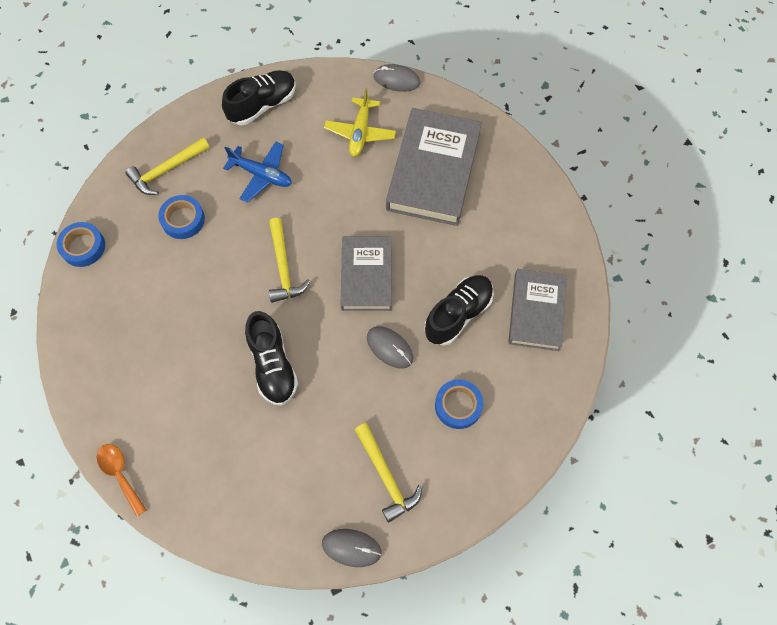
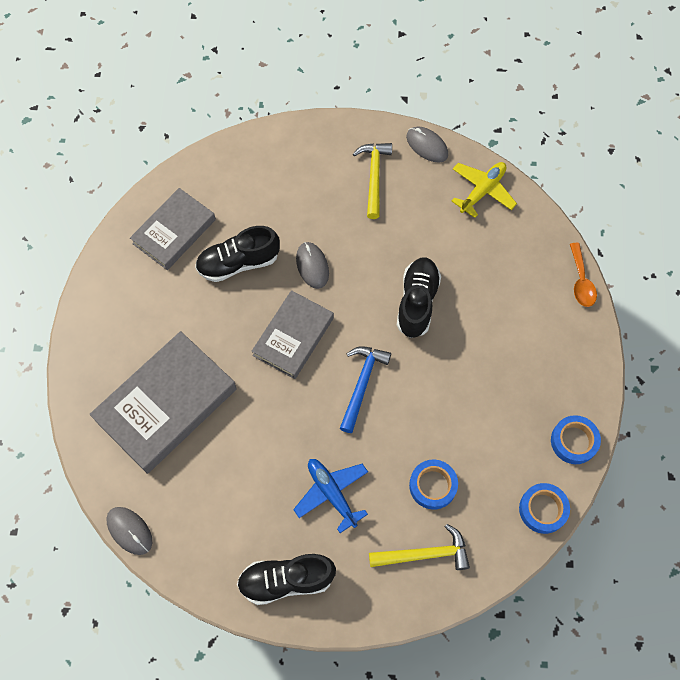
camera: 150 degrees left, 0 degrees up
(283, 267) = (362, 384): yellow hammer -> blue hammer
(360, 132) = (207, 487): yellow plane -> yellow plane (482, 191)
(458, 405) = (287, 196): blue tape -> blue tape (574, 441)

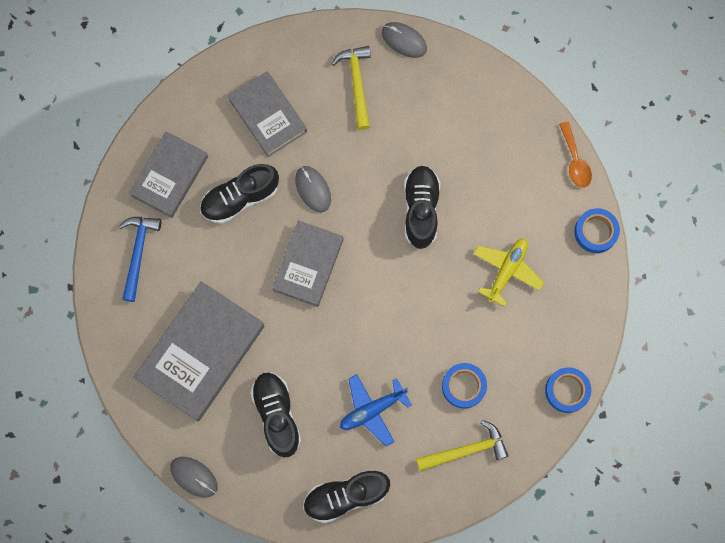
camera: 10 degrees left, 10 degrees up
(230, 481) = (277, 415): none -> black shoe
(282, 192) = (268, 116): none -> grey book
(332, 493) = (372, 410): blue plane -> blue plane turned 75 degrees counterclockwise
(362, 384) = (382, 300): blue hammer -> blue hammer (138, 253)
(482, 191) = (466, 81): yellow plane -> yellow plane (507, 271)
(574, 441) = (587, 321): blue tape -> blue tape (595, 232)

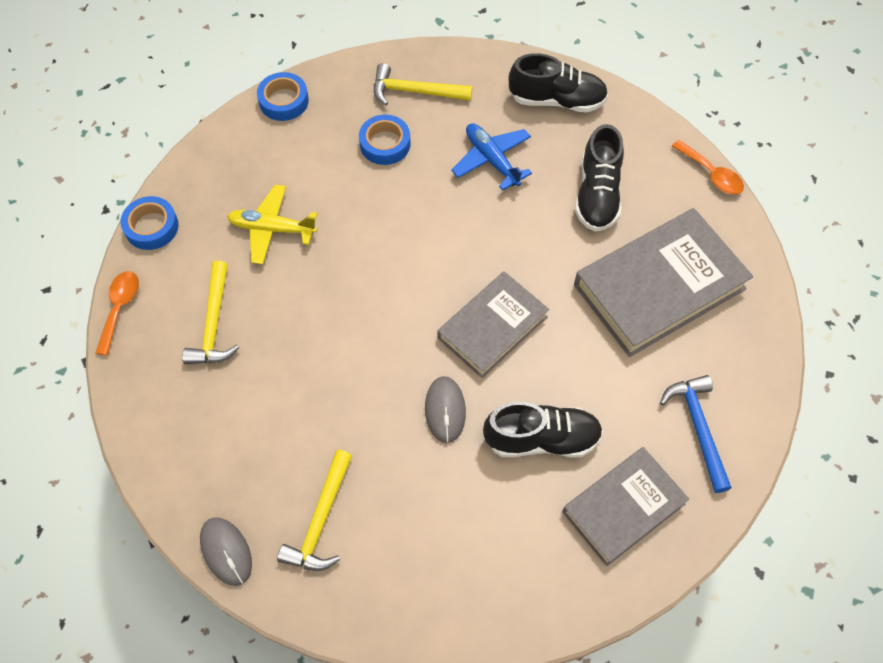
camera: 155 degrees left, 15 degrees down
(138, 253) = (698, 428): blue hammer -> blue hammer turned 135 degrees clockwise
(194, 477) = (711, 174): grey mouse -> orange spoon
(268, 116) = (458, 530): grey book -> none
(372, 410) = (492, 160): blue plane -> blue plane turned 120 degrees counterclockwise
(421, 209) = (328, 331): black shoe -> none
(503, 179) = (213, 324): none -> yellow hammer
(507, 271) = (272, 229): yellow plane -> yellow plane turned 45 degrees clockwise

